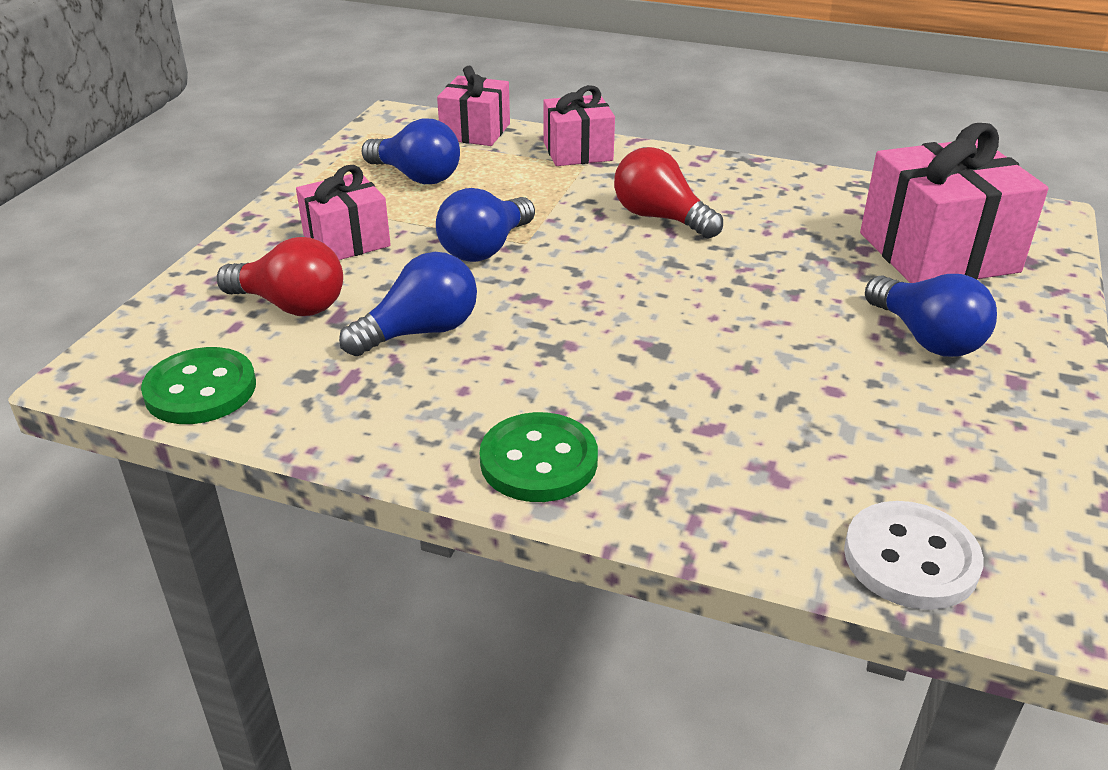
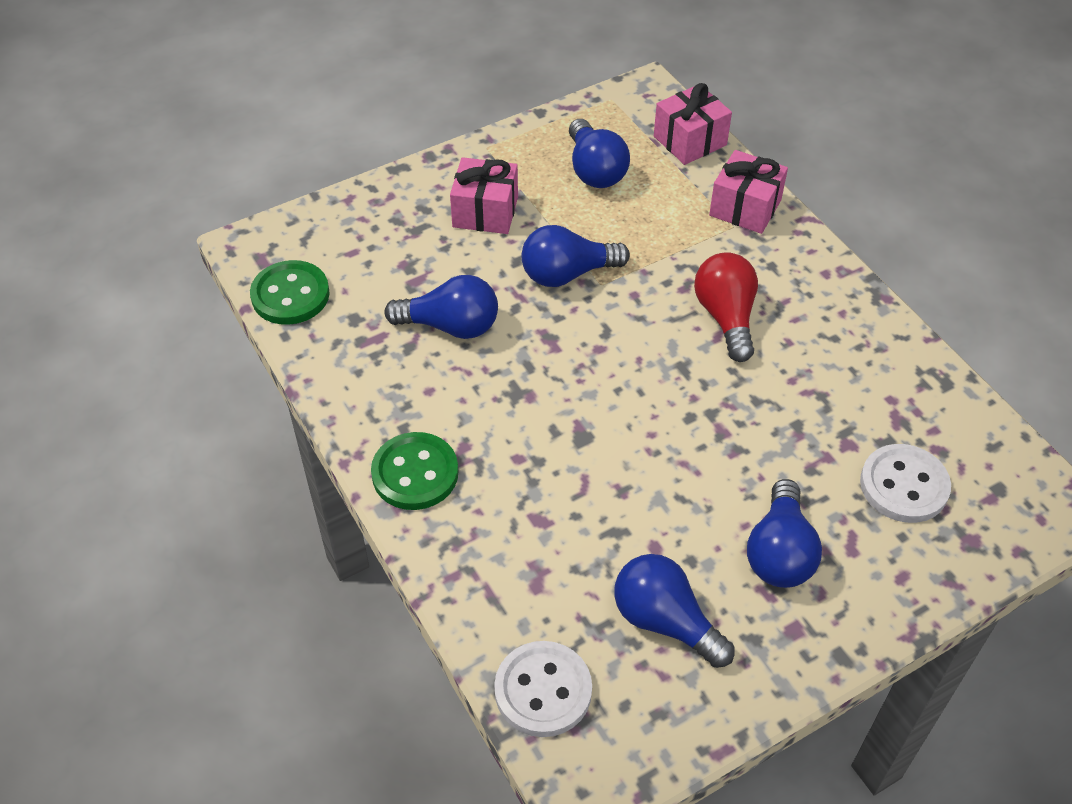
camera: 40 degrees right, 15 degrees up
(290, 305) = (398, 254): red light bulb -> none
(922, 436) = (665, 621): none -> blue light bulb
(938, 252) = (904, 485): pink gift -> white button

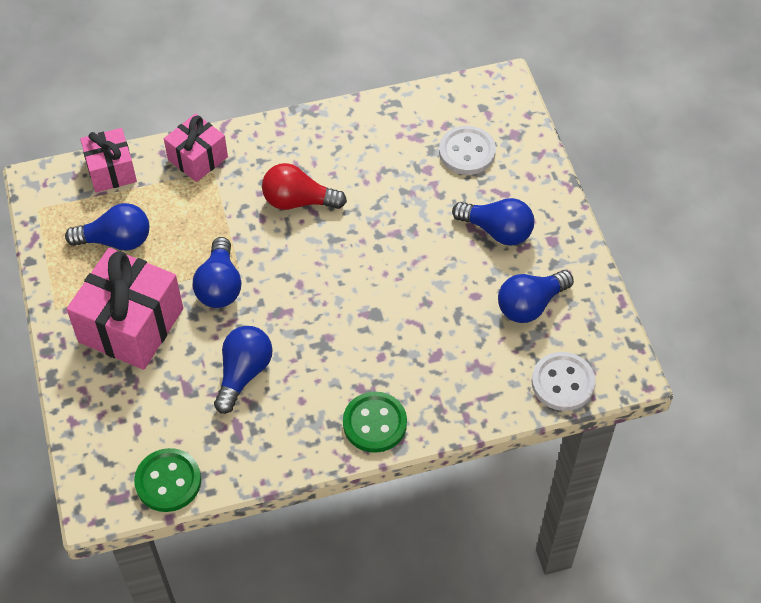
camera: 75 degrees left, 5 degrees up
(485, 212) = (131, 325): pink gift -> pink gift, size x1.68

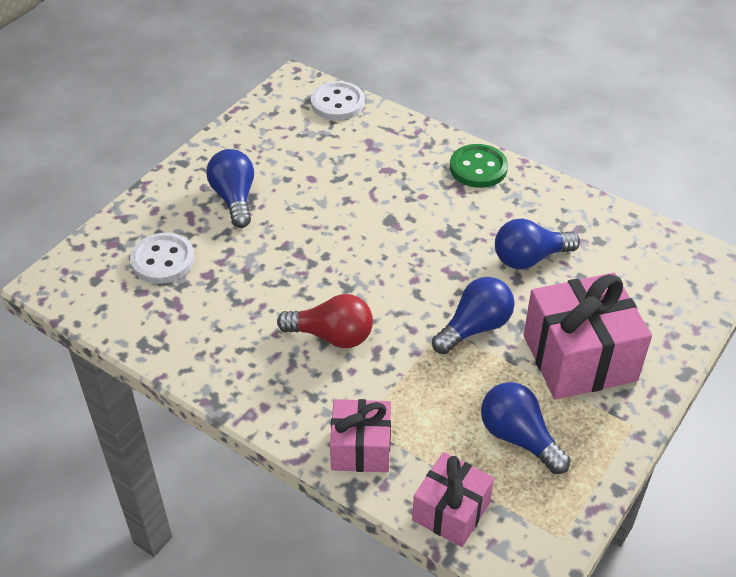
camera: 130 degrees left, 10 degrees down
(168, 481) = (657, 240): green button -> none
(298, 201) = (332, 336): red light bulb -> red light bulb turned 45 degrees counterclockwise
(530, 305) = (288, 147): blue light bulb -> none

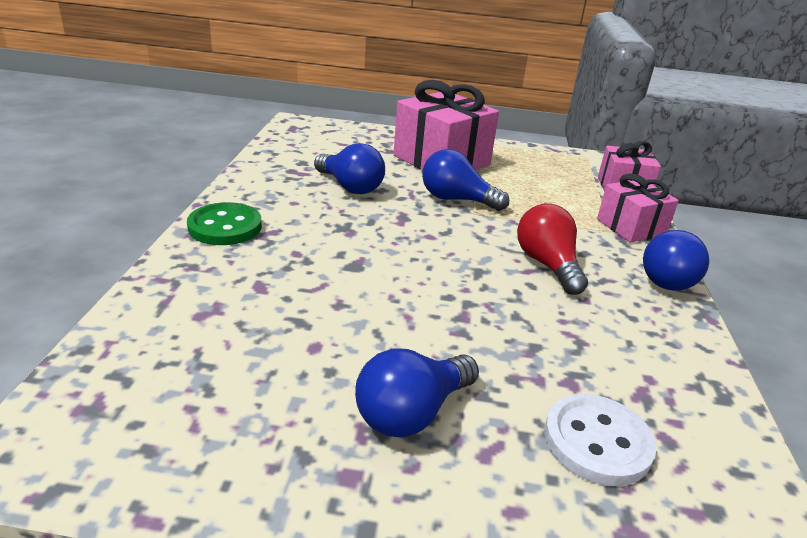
camera: 120 degrees left, 15 degrees down
(337, 103) = (100, 372): white button -> none
(518, 437) = (537, 173): blue light bulb -> blue light bulb (666, 277)

